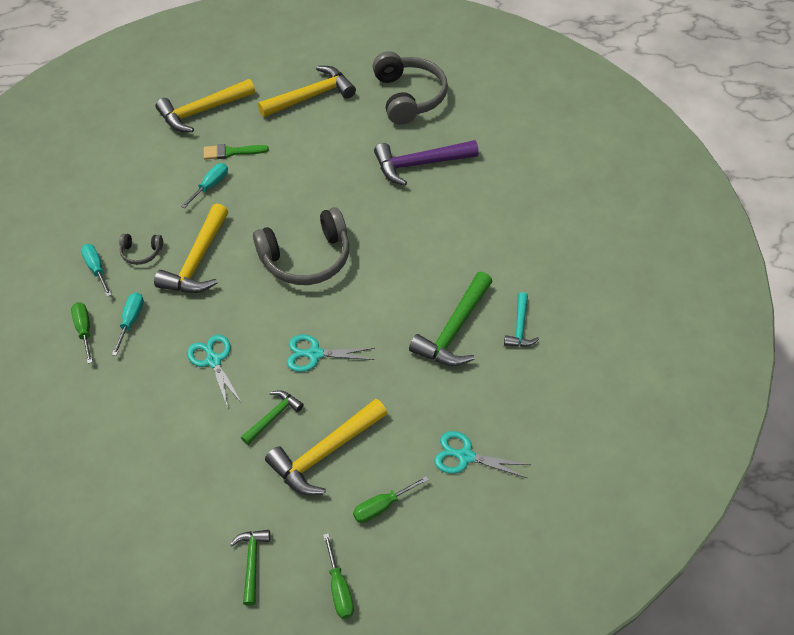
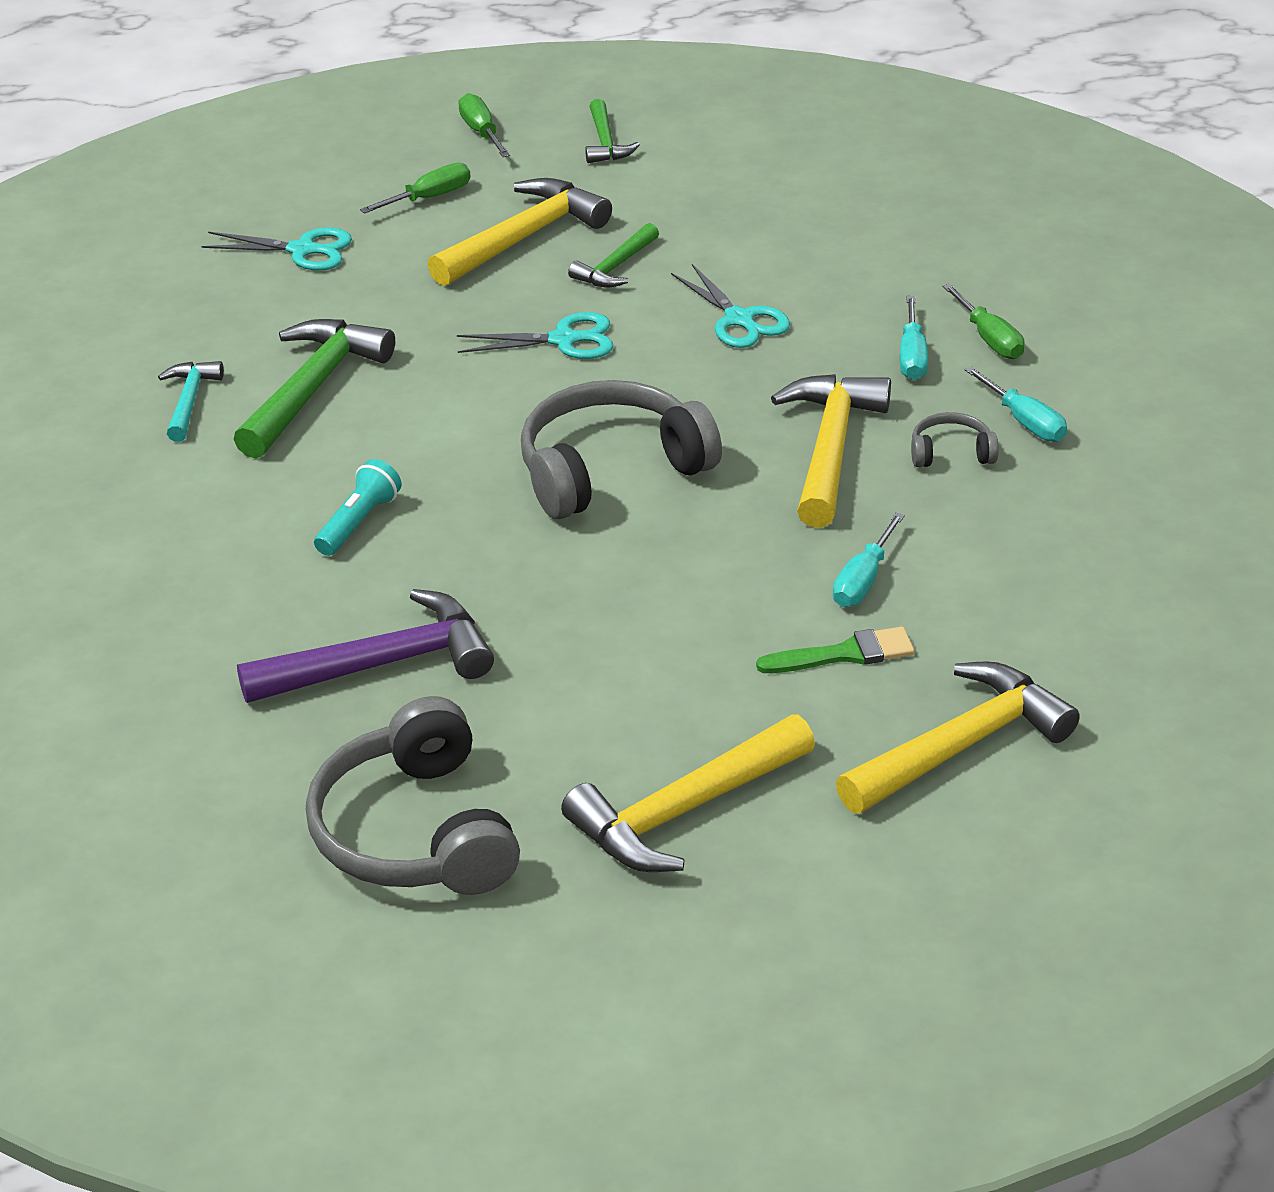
camera: 175 degrees right, 15 degrees down
(429, 238) = (359, 522): none -> turquoise flashlight

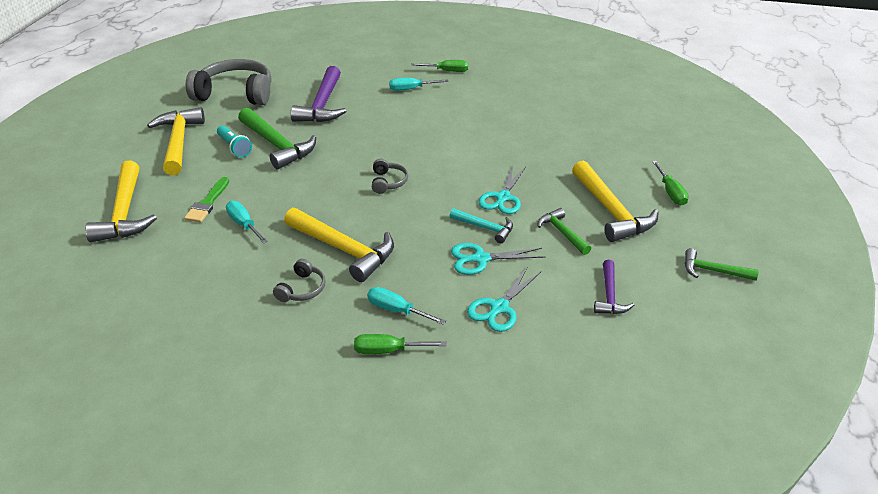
camera: 115 degrees right, 0 degrees up
(190, 401) = (524, 99): turquoise hammer -> turquoise hammer (485, 228)
(303, 250) = (634, 146): turquoise scissors -> turquoise scissors (499, 308)
(313, 389) = (512, 126): green hammer -> green hammer (276, 145)
(359, 522) = (409, 117): turquoise flashlight -> turquoise flashlight (234, 147)
(481, 132) = (743, 227): green screwdriver -> green screwdriver (447, 71)
(611, 469) = (388, 182): grey headphones -> grey headphones, size x0.45
(726, 205) = (609, 295): none -> purple hammer
(1024, 421) = (301, 329): turquoise screwdriver -> turquoise screwdriver (411, 89)

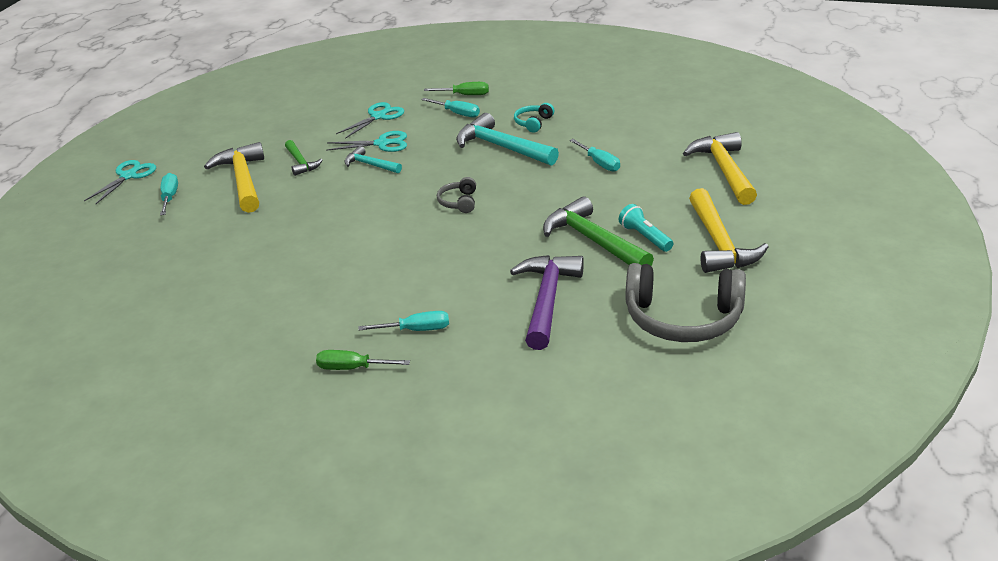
camera: 175 degrees left, 5 degrees down
(208, 203) = (645, 180): green brush -> none
(302, 289) = (533, 123): grey headphones -> turquoise headphones
(343, 249) = (502, 147): yellow hammer -> turquoise hammer
(503, 198) = (342, 190): turquoise scissors -> turquoise scissors (128, 176)
(609, 295) = (289, 125): purple hammer -> none
(670, 192) = (169, 197): green screwdriver -> turquoise screwdriver
(713, 271) = (193, 140): green hammer -> none

